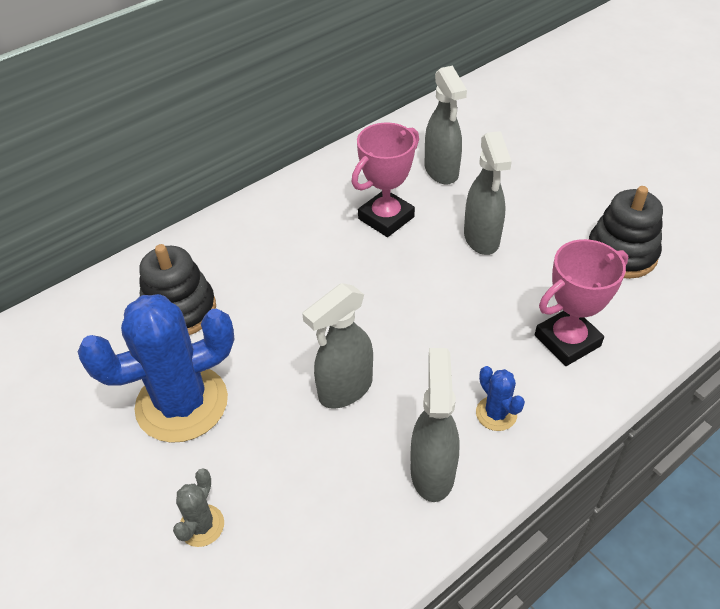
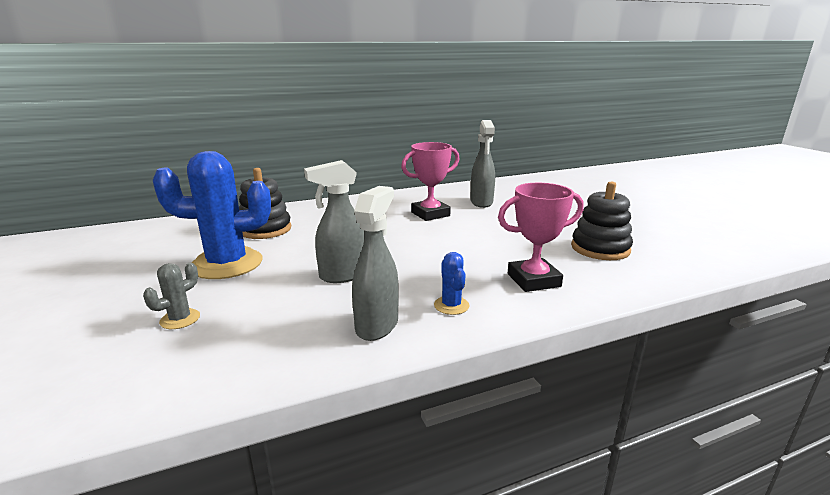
camera: 15 degrees right, 25 degrees down
(481, 239) = (492, 229): grey spray bottle -> none

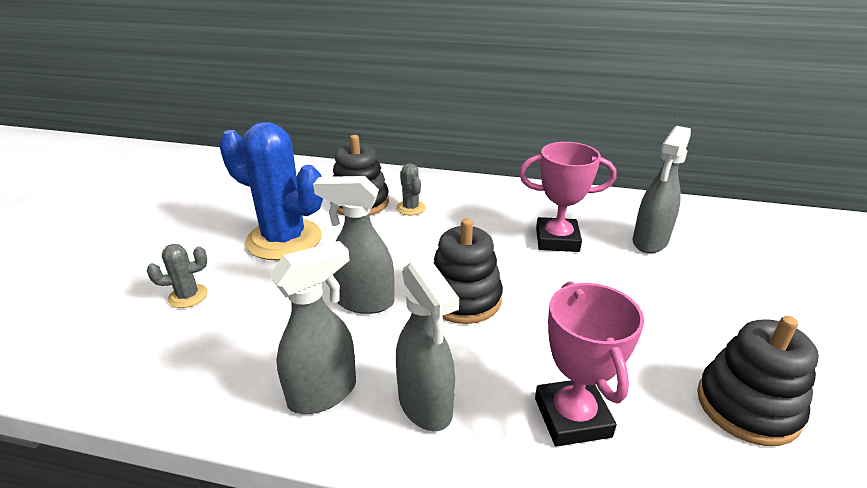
camera: 35 degrees right, 10 degrees up
(311, 223) = (411, 208): none -> grey cactus
(409, 254) = (463, 299): none -> black stacking toy
(451, 305) = (425, 406): blue cactus -> grey spray bottle
(533, 280) = (572, 417): pink trophy -> pink trophy turned 60 degrees clockwise

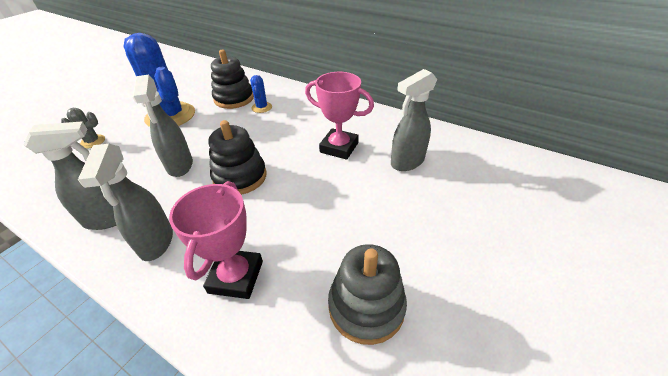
camera: 20 degrees right, 10 degrees up
(364, 302) = (180, 166): grey spray bottle -> grey spray bottle turned 135 degrees counterclockwise
(411, 208) = (262, 107): grey cactus -> blue cactus
(747, 406) = (366, 306): black stacking toy -> grey stacking toy

